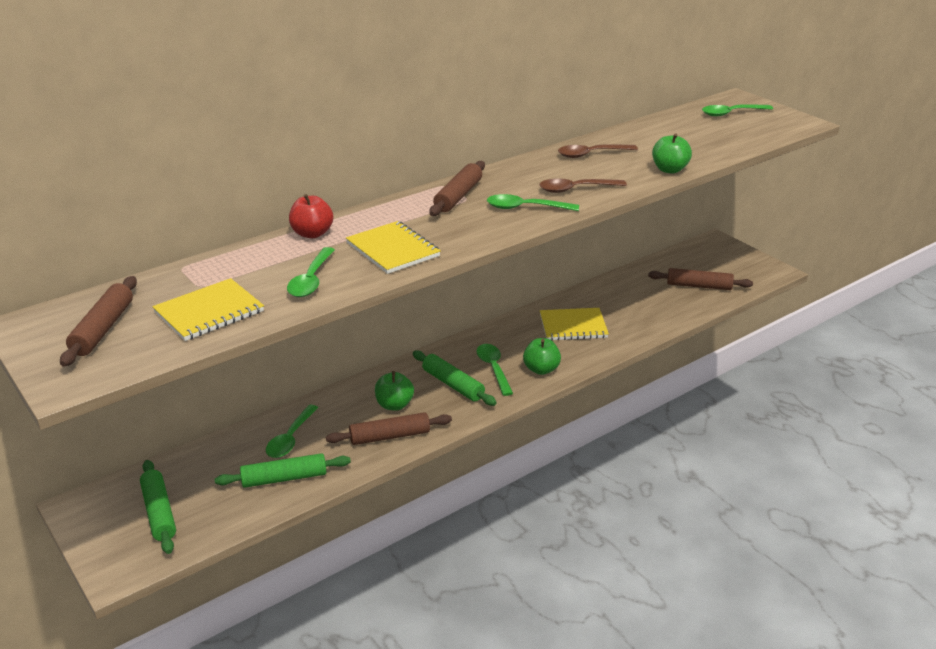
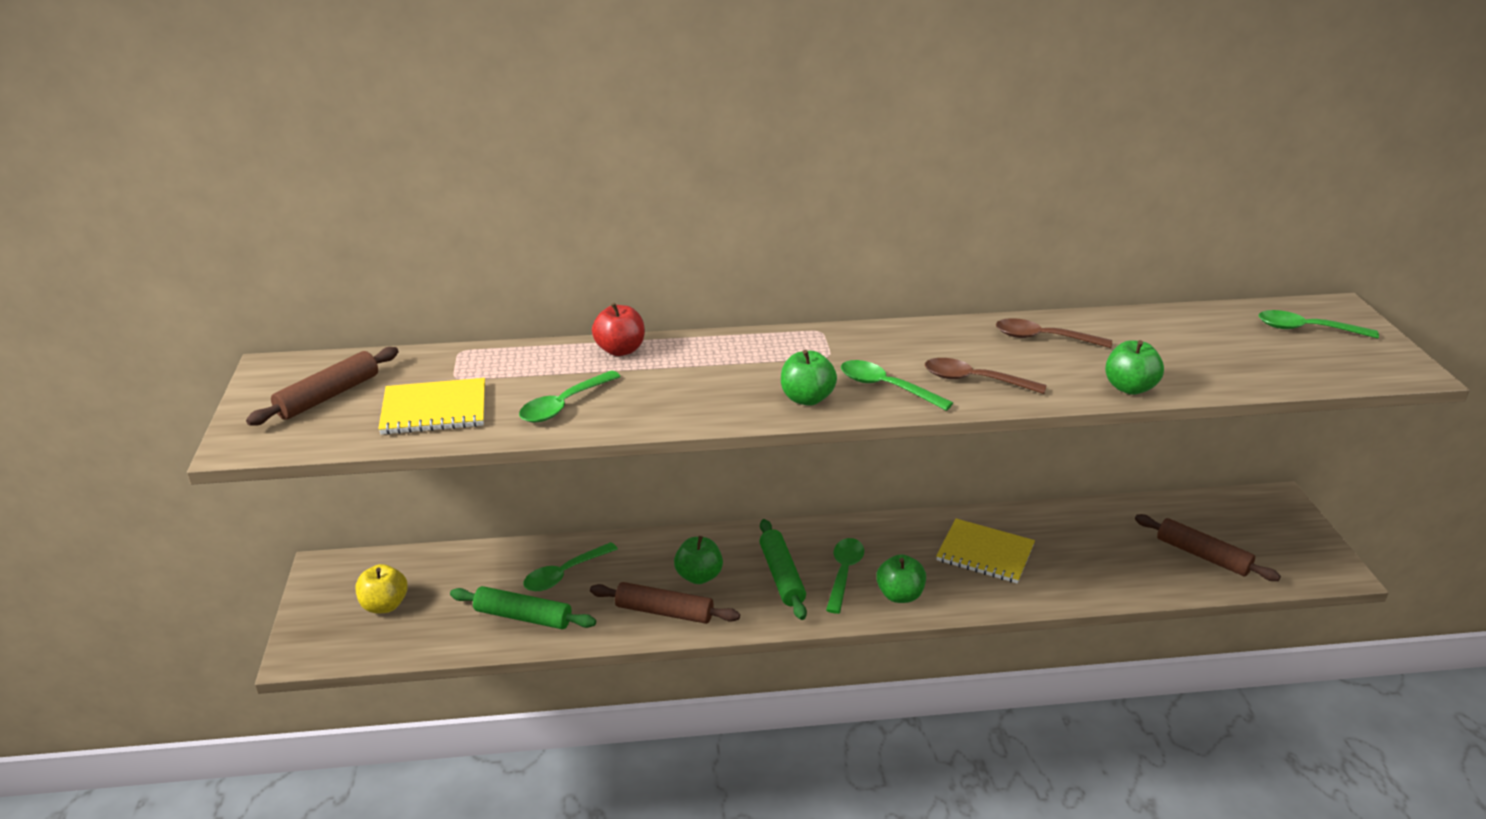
camera: 30 degrees right, 0 degrees up
(159, 512) = (384, 605): green rolling pin -> yellow apple
(393, 249) = (683, 395): yellow notebook -> none
(458, 196) = (822, 349): brown rolling pin -> none
(481, 228) = (807, 398): none -> green apple

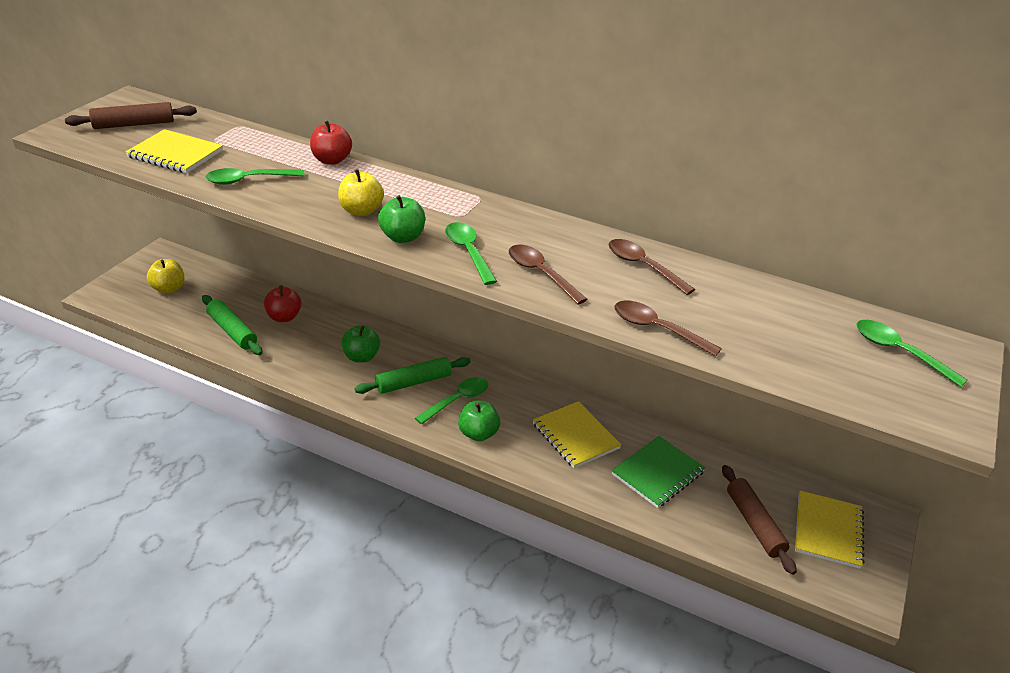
camera: 30 degrees right, 5 degrees up
(564, 574) = (284, 317): green spoon -> red apple
(664, 612) = (314, 368): brown rolling pin -> none
(729, 389) = (361, 211): none -> yellow apple
(781, 576) = (413, 382): green rolling pin -> green rolling pin turned 45 degrees clockwise
(1086, 551) = (658, 473): none -> green notebook
(1129, 388) = (657, 329): green apple -> brown spoon
(1257, 532) = (828, 531): none -> yellow notebook

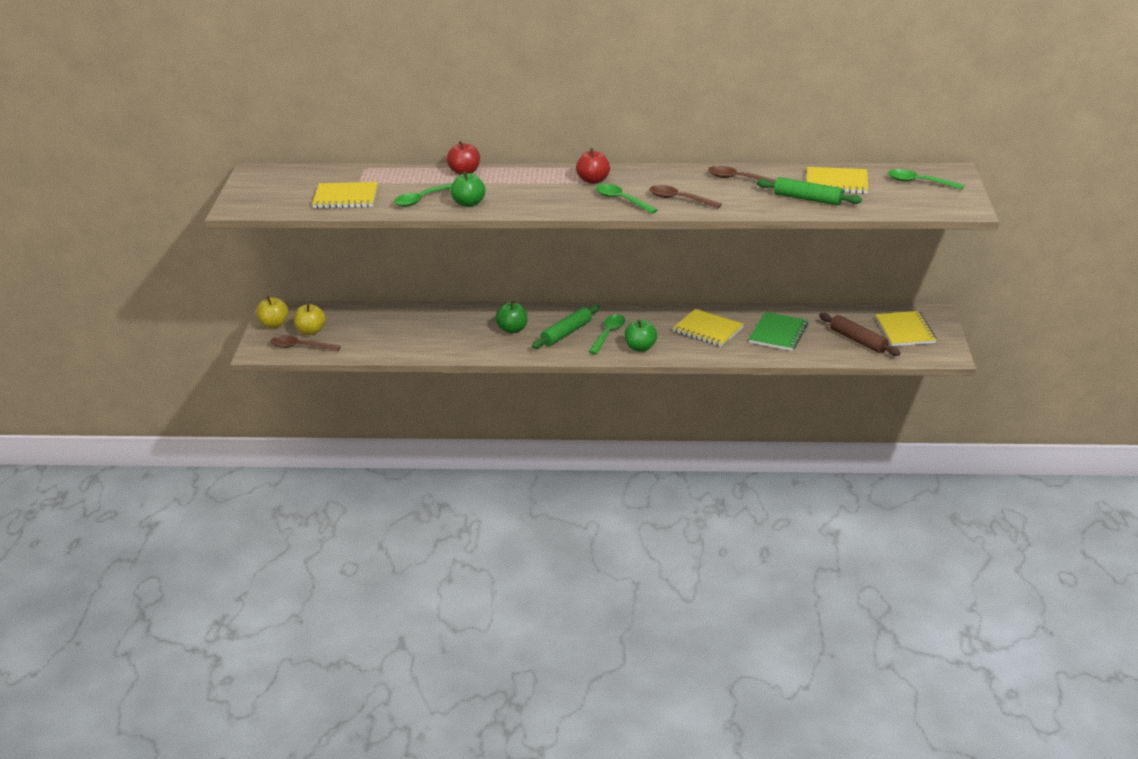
camera: 20 degrees left, 5 degrees down
(134, 124) = (285, 187): brown rolling pin -> none
(232, 331) = (395, 343): green rolling pin -> green rolling pin (807, 199)
(284, 317) = (426, 323): red apple -> red apple (593, 180)
(361, 211) = (524, 196): yellow apple -> yellow apple (274, 324)
(402, 237) = (569, 203): green apple -> green apple (468, 203)
(657, 329) = (775, 208): brown spoon -> brown spoon (300, 347)
(775, 314) = (836, 182): none -> yellow notebook

